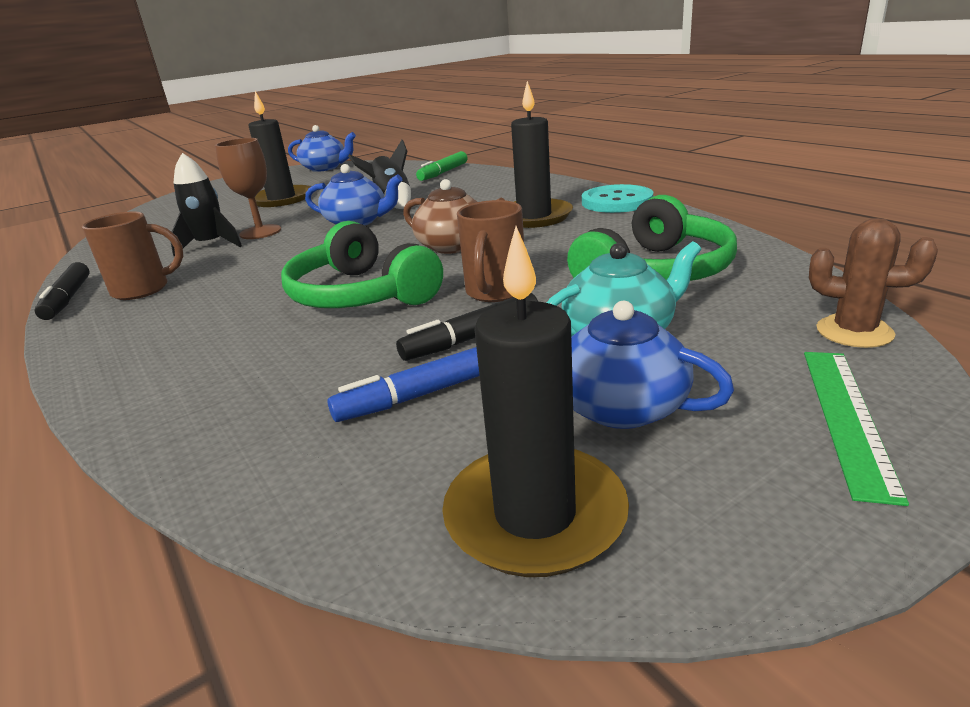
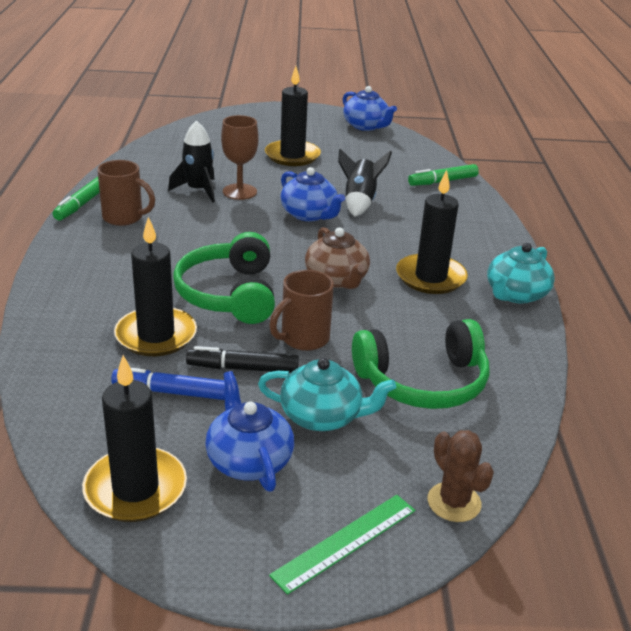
camera: 30 degrees right, 5 degrees up
(68, 299) = (82, 204): black marker -> green marker
(323, 357) = (156, 335): none -> black candle
(617, 202) = (515, 294): turquoise button -> turquoise teapot

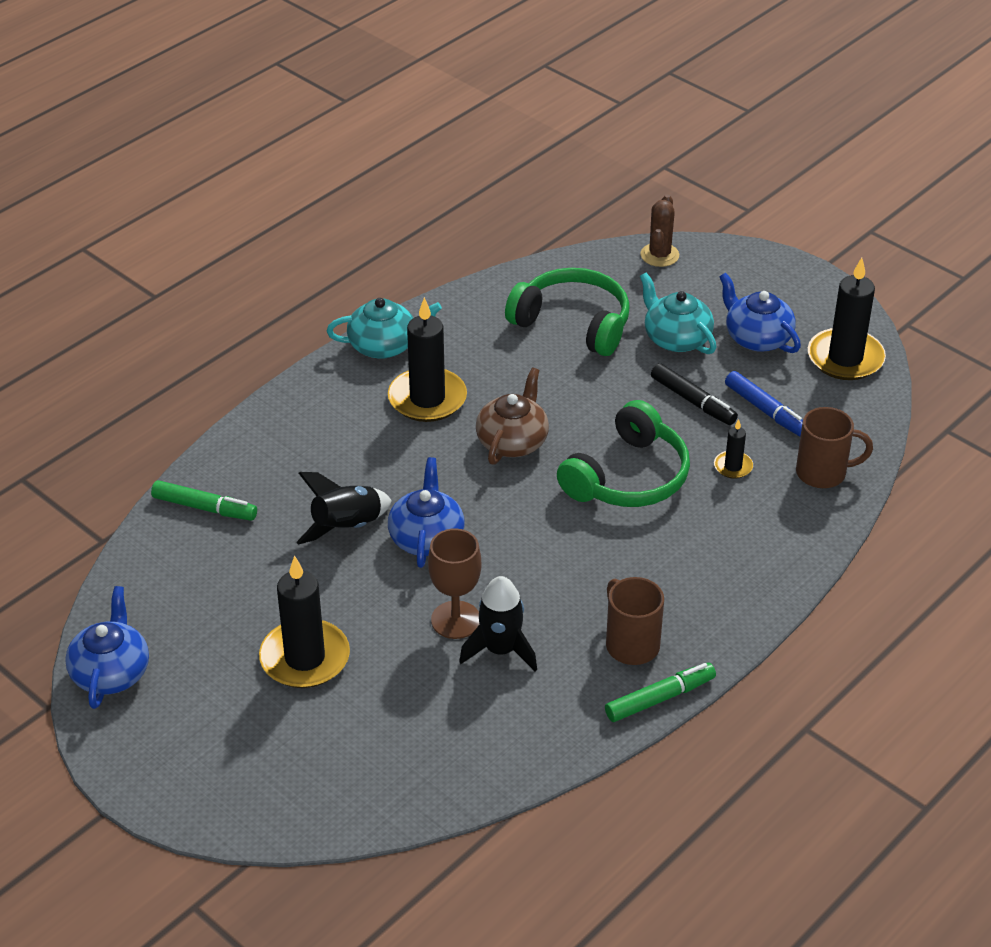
camera: 135 degrees left, 10 degrees up
(156, 335) = (733, 466): black candle -> black candle, size x0.48
(249, 460) = (757, 338): blue teapot -> blue teapot turned 120 degrees clockwise
(303, 339) = (617, 400): brown mug -> brown mug (823, 473)
(345, 542) = (747, 270): green ruler -> none

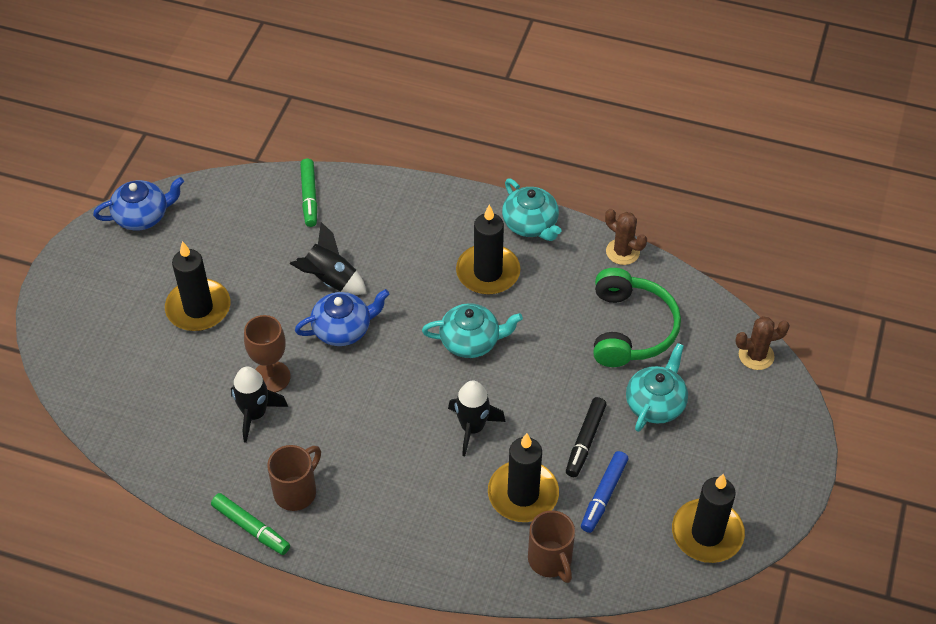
camera: 65 degrees right, 10 degrees up
(470, 295) = (622, 252): none -> brown cactus
(513, 441) = (471, 341): brown teapot -> turquoise teapot
(628, 477) = (472, 428): green headphones -> black rocket
(733, 466) = (523, 494): black candle -> black candle, size x2.09
(757, 338) = (692, 460): blue teapot -> none

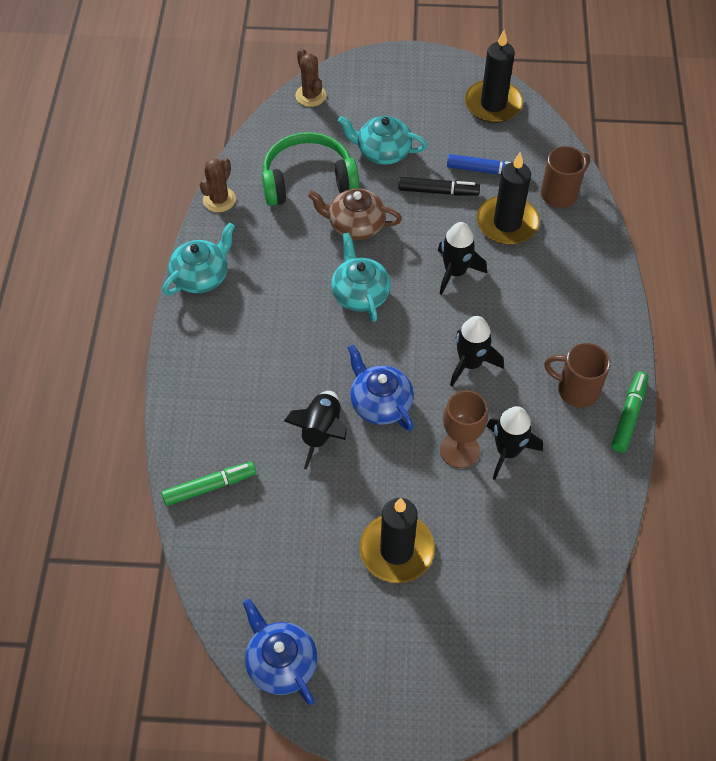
camera: 105 degrees left, 5 degrees up
(359, 411) = (470, 363): none -> black rocket
(488, 272) = (272, 298): black candle -> none
(559, 356) = (355, 225): none -> brown teapot

